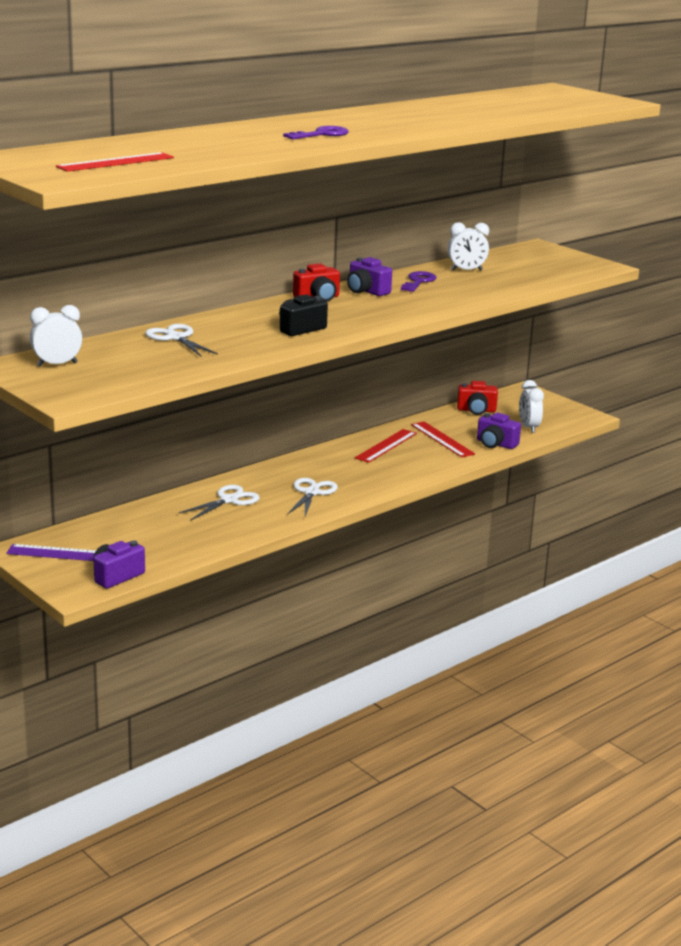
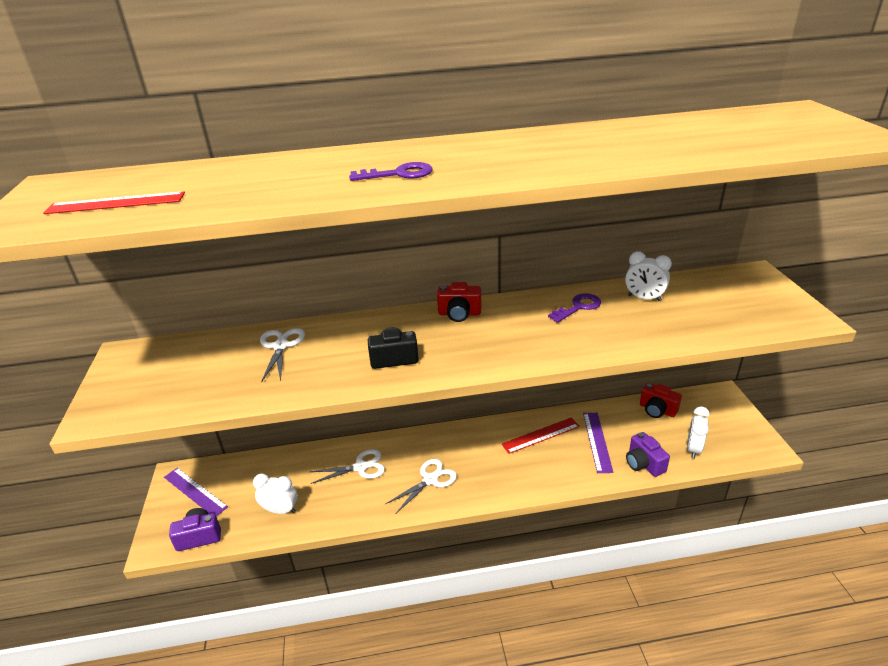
camera: 35 degrees right, 10 degrees up
(57, 364) = (153, 361): white clock -> white clock (280, 510)
(366, 291) = (514, 312): purple camera -> none
(442, 439) = (597, 441): red ruler -> purple ruler

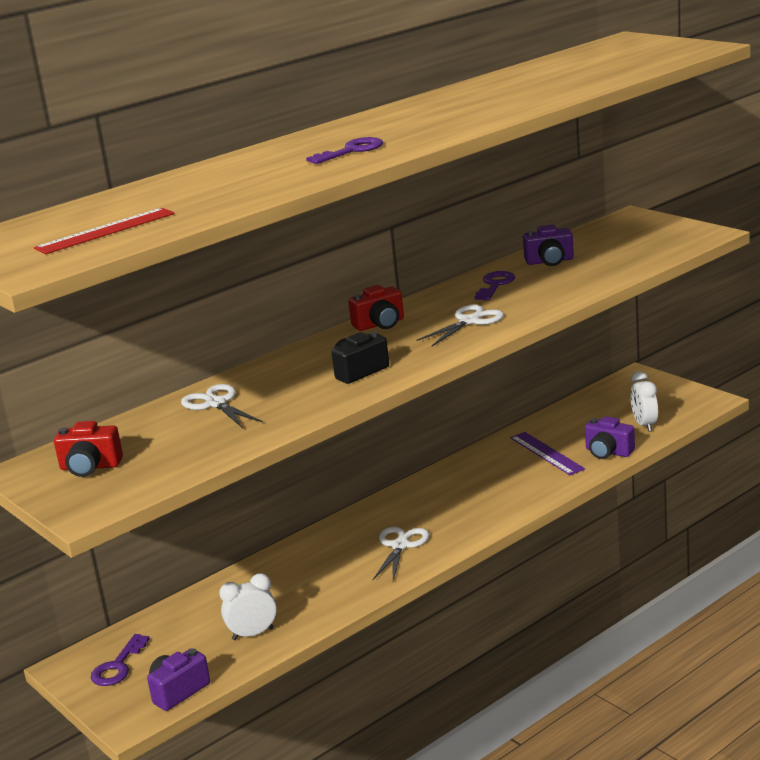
camera: 30 degrees left, 10 degrees down
(195, 492) = (118, 666): purple ruler -> purple key
(361, 467) = (306, 568): white scissors -> white scissors (470, 321)
(540, 435) = (483, 470): red ruler -> none
(644, 298) = (550, 261): white clock -> purple camera
(657, 410) = (583, 409): red camera -> red camera (90, 467)

